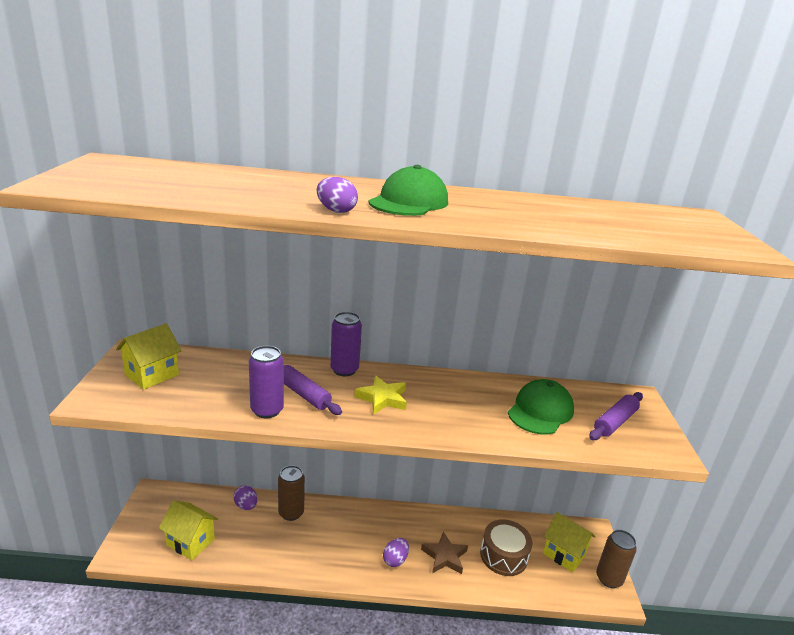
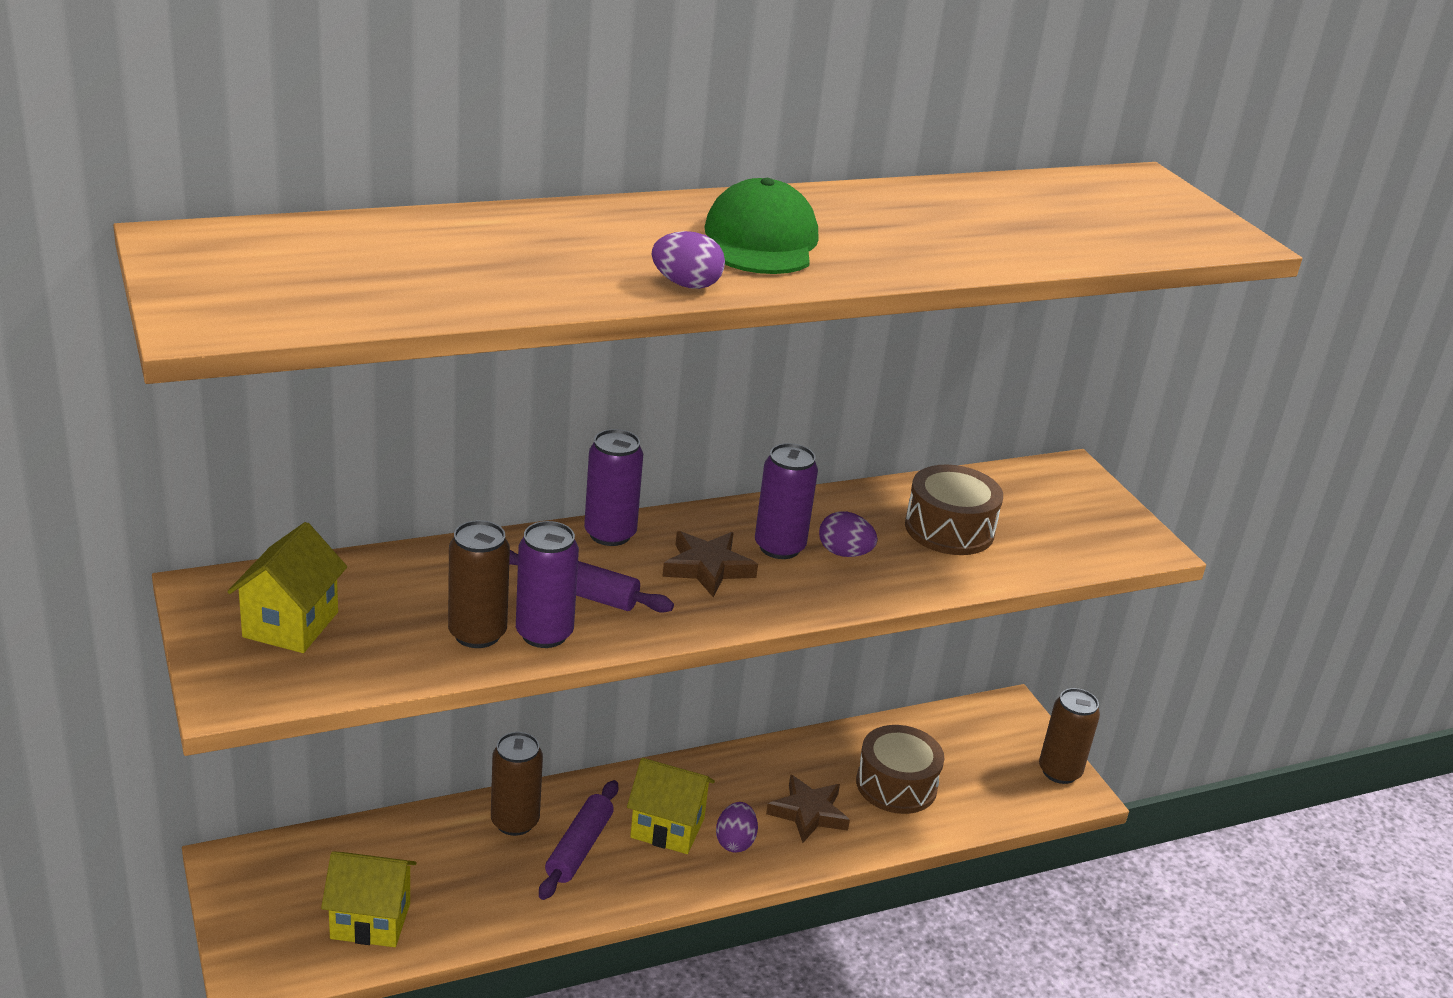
camera: 25 degrees left, 5 degrees up
(234, 401) = (477, 634): none -> brown can
(246, 506) = (425, 834): purple egg -> purple egg (844, 553)
(382, 398) = (708, 568): yellow star -> brown star
(431, 397) = (779, 547): none -> purple can
(540, 411) = (949, 529): green cap -> brown drum
(564, 554) = (983, 755): yellow house -> yellow house (667, 828)
(615, 422) = (1058, 520): purple rolling pin -> purple rolling pin (579, 848)

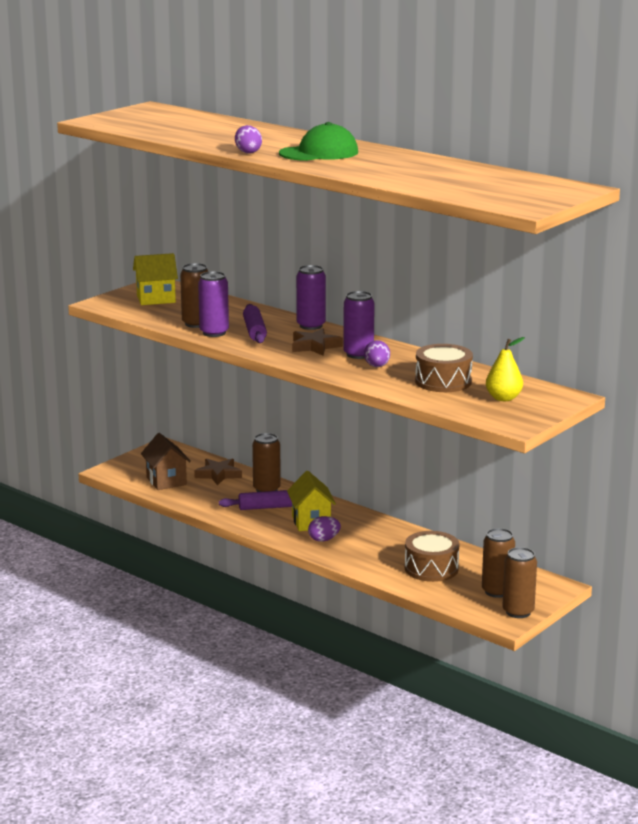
camera: 65 degrees right, 10 degrees down
(370, 921) = (166, 481): yellow house -> brown house
(808, 813) = (372, 551): brown star -> brown star (218, 474)
(995, 761) = (497, 591): none -> brown can
(1045, 514) = (503, 398): none -> yellow pear

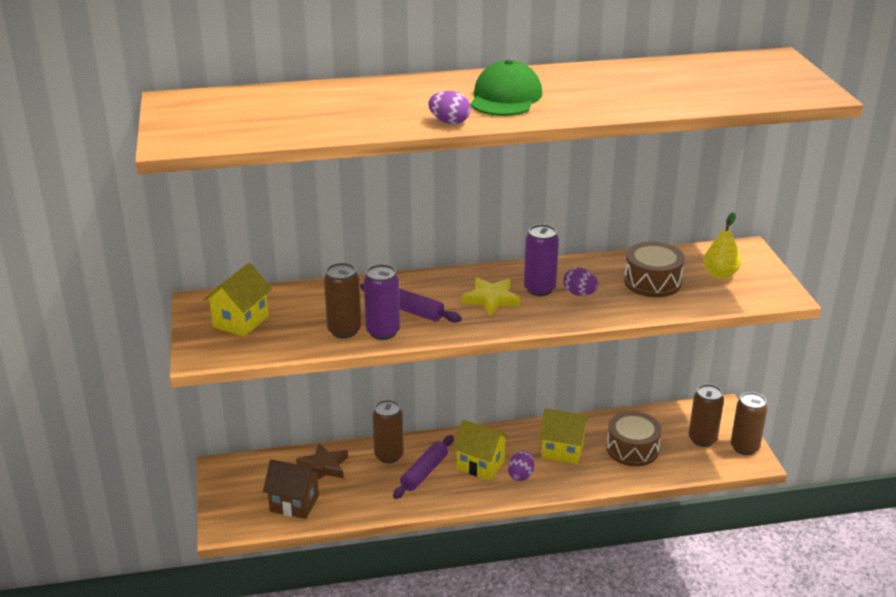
camera: 50 degrees left, 10 degrees up
(311, 326) = (437, 279): purple can -> none
(315, 346) = (491, 299): brown star -> yellow star
(380, 544) = (562, 450): none -> yellow house

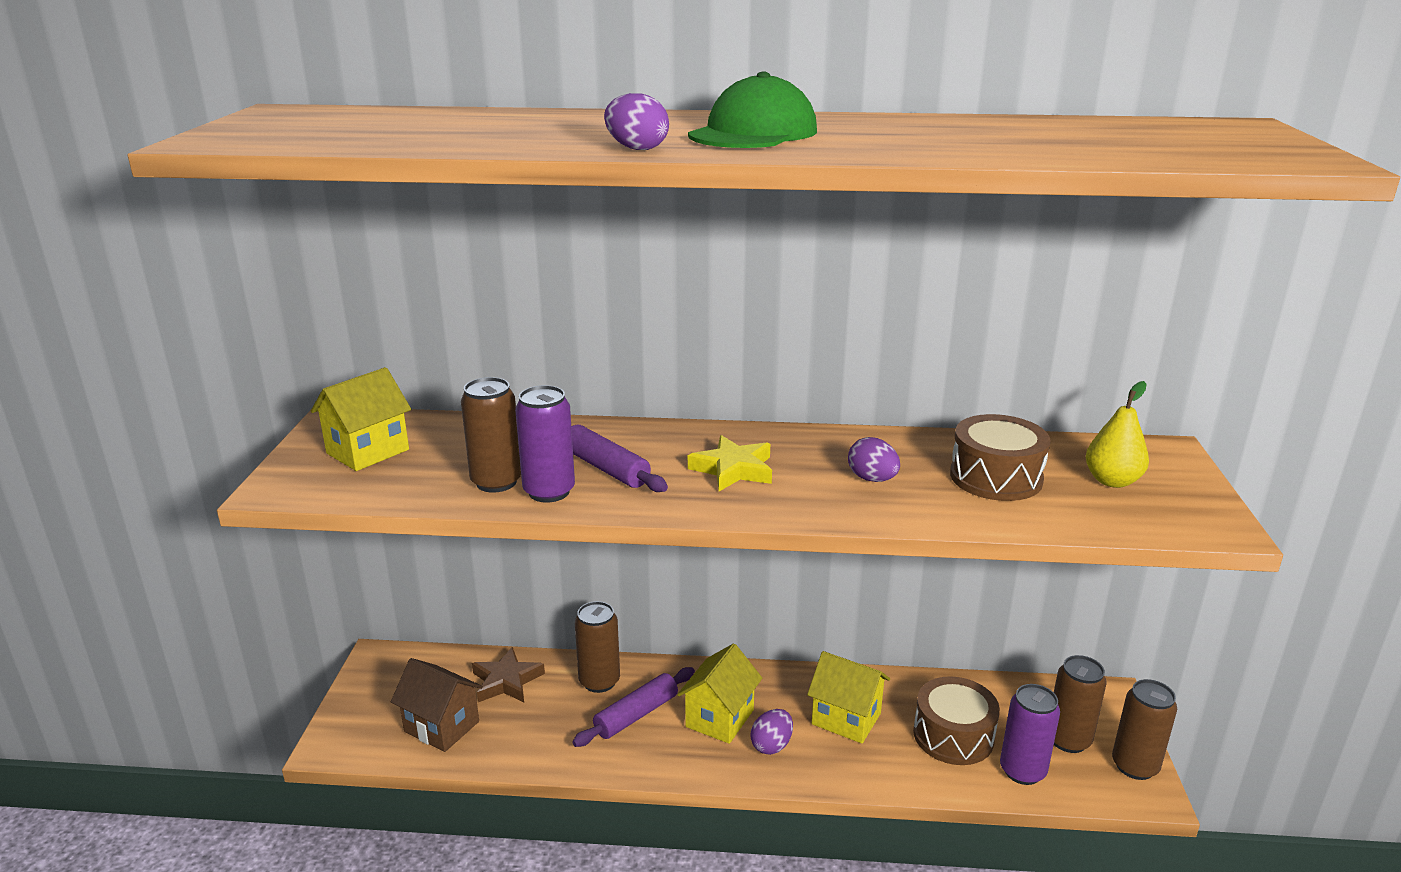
camera: 15 degrees right, 5 degrees down
(480, 465) = (719, 718): yellow house -> yellow house turned 75 degrees clockwise
(539, 289) = (813, 465): purple can -> purple can (1022, 771)

